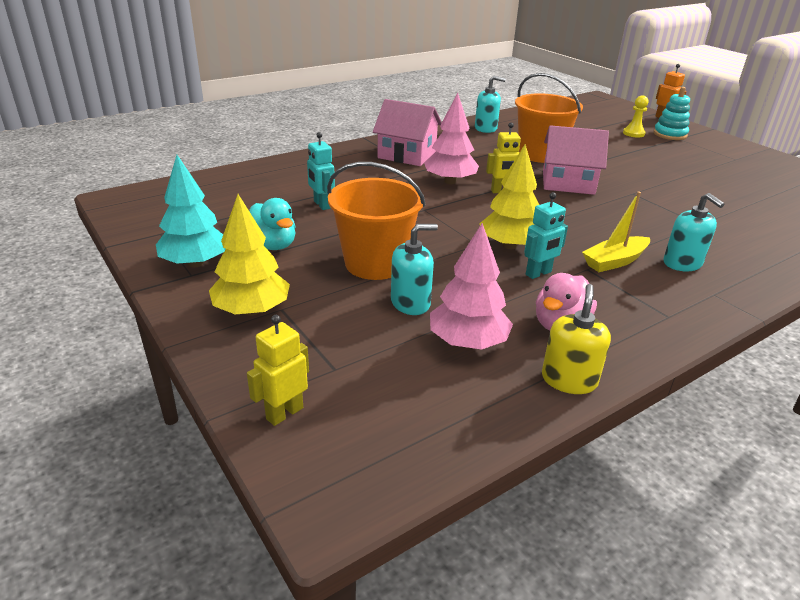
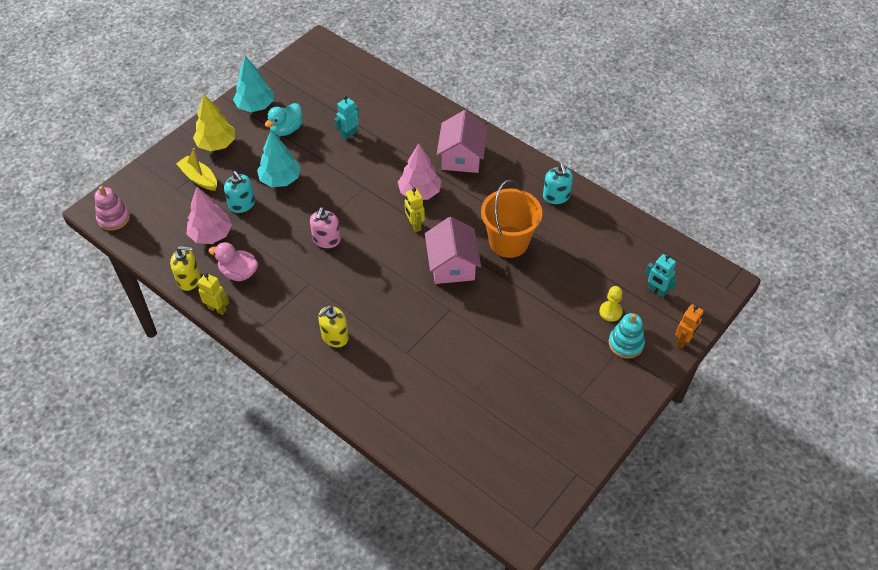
camera: 75 degrees right, 20 degrees up
(284, 413) = (143, 181): yellow robot -> yellow robot (217, 309)
(372, 472) = (113, 218): none -> pink stacking toy
(375, 263) = (280, 179): orange bucket -> turquoise tree
(509, 245) = (326, 240): yellow tree -> pink soap dispenser
(538, 273) = (294, 258): turquoise robot -> turquoise robot (656, 291)
(614, 261) = (324, 298): yellow boat -> yellow boat (199, 178)
(682, 263) = (335, 336): turquoise soap dispenser -> yellow soap dispenser

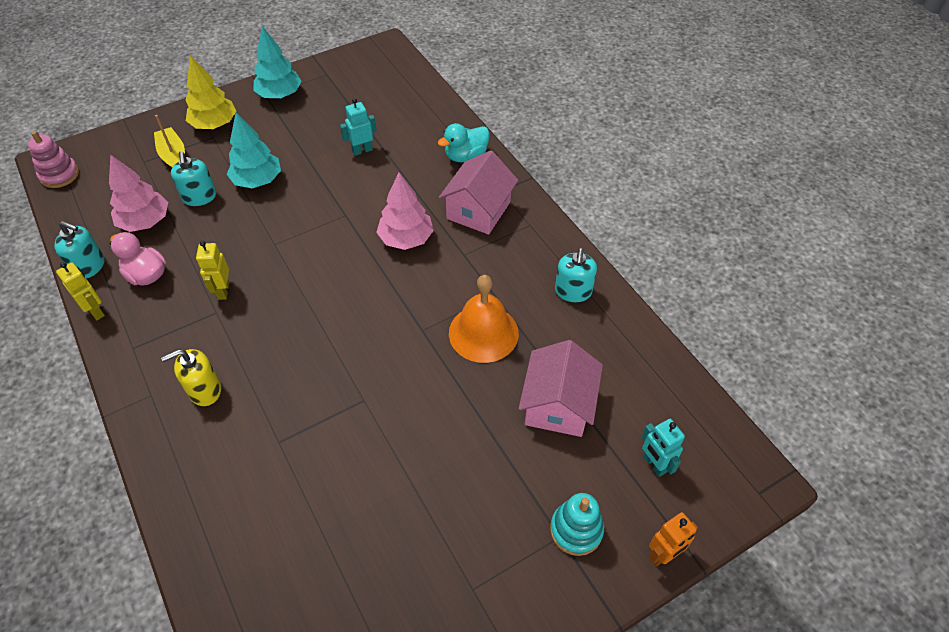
camera: 20 degrees right, 0 degrees up
(189, 279) = (89, 266): yellow soap dispenser -> turquoise soap dispenser
(286, 129) = (297, 127): turquoise duck -> turquoise duck (466, 156)
(326, 240) = (266, 265): pink soap dispenser -> none
(414, 225) = (378, 277): yellow robot -> yellow robot (223, 290)
(452, 265) = (397, 342): pink house -> pink house (558, 405)
(508, 242) = (483, 333): orange bucket -> orange bell
(610, 312) = (575, 474): yellow pawn -> none

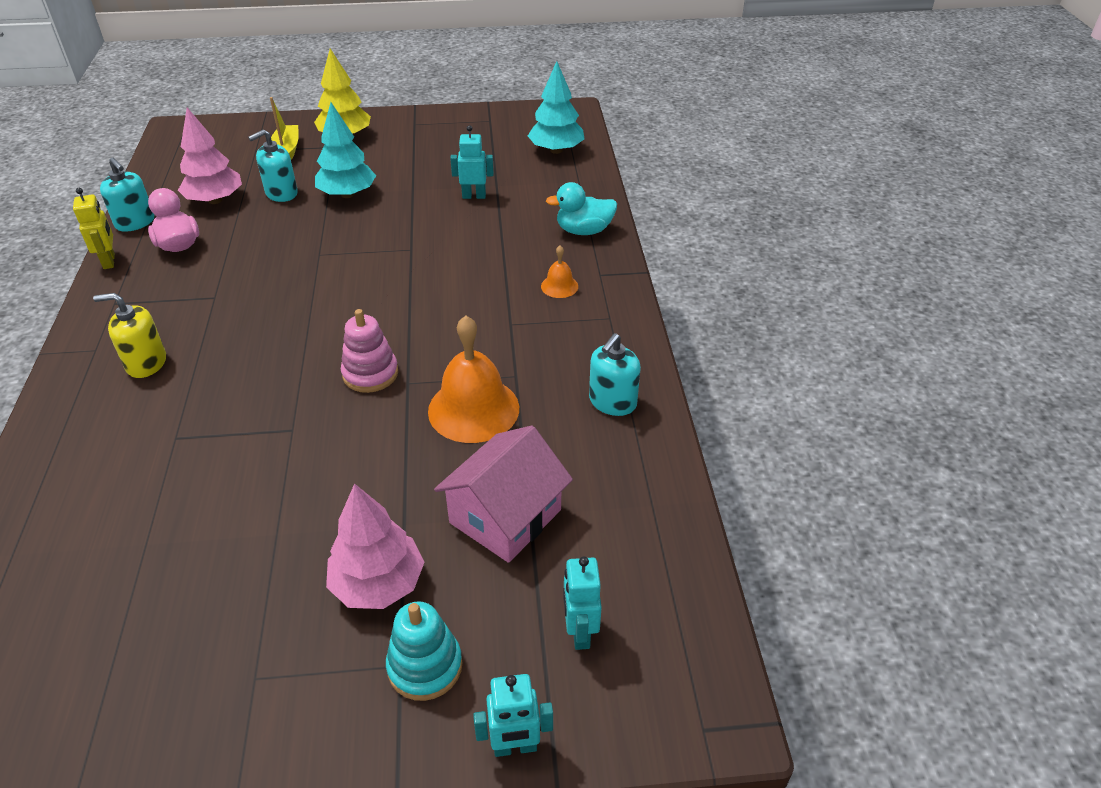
camera: 25 degrees right, 10 degrees down
(59, 175) = (174, 142): pink stacking toy -> pink stacking toy (370, 374)
(199, 197) = (281, 193): turquoise soap dispenser -> turquoise soap dispenser turned 45 degrees clockwise
(223, 290) = (236, 280): yellow robot -> none
(280, 95) = (428, 127): turquoise tree -> turquoise tree (556, 150)
(406, 239) = (457, 290): pink tree -> pink tree (378, 584)
(478, 210) = (559, 286): pink house -> orange bell
(663, 555) = (515, 747): orange robot -> turquoise robot

